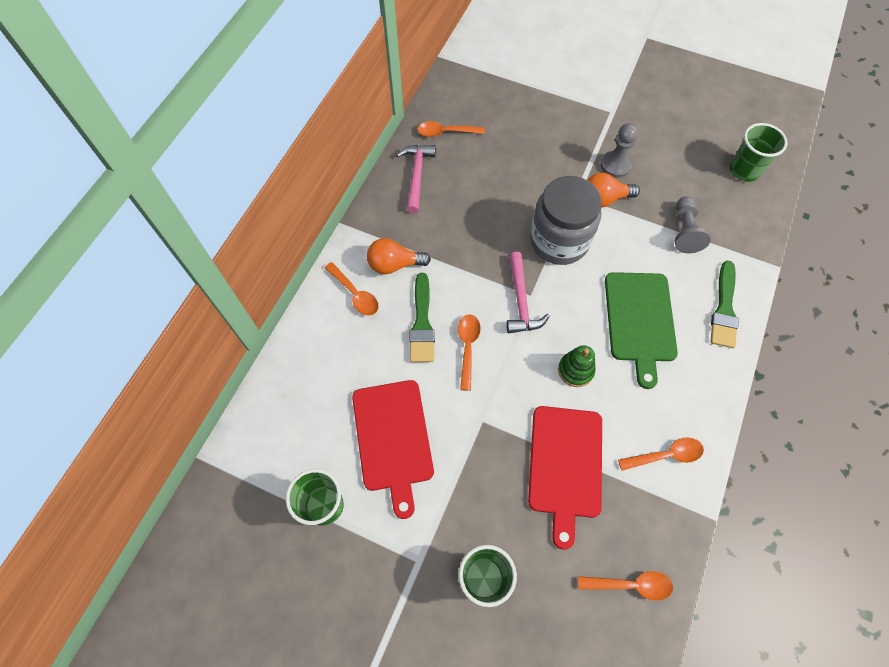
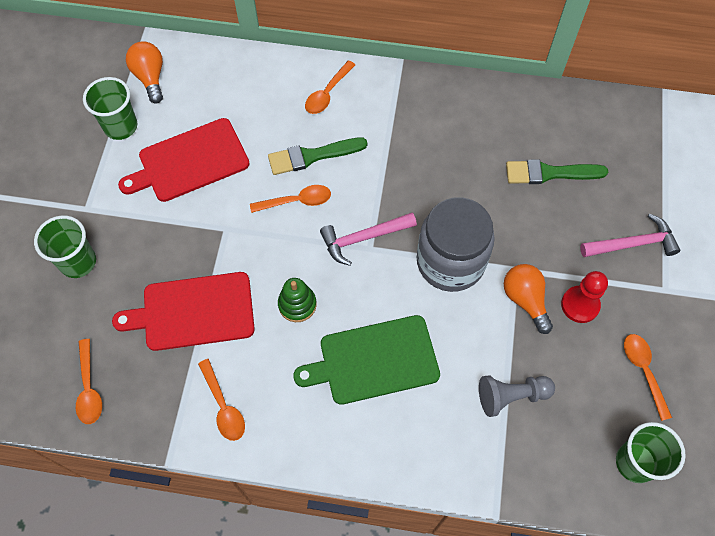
camera: 75 degrees right, 0 degrees up
(394, 264) = (370, 117): orange light bulb -> orange light bulb (150, 77)
(416, 176) = (485, 109): pink hammer -> pink hammer (632, 244)
(446, 132) = (554, 122): orange spoon -> orange spoon (643, 371)
(615, 165) = (580, 305): grey pawn -> red pawn
(724, 309) = (416, 453): green brush -> green brush (549, 173)

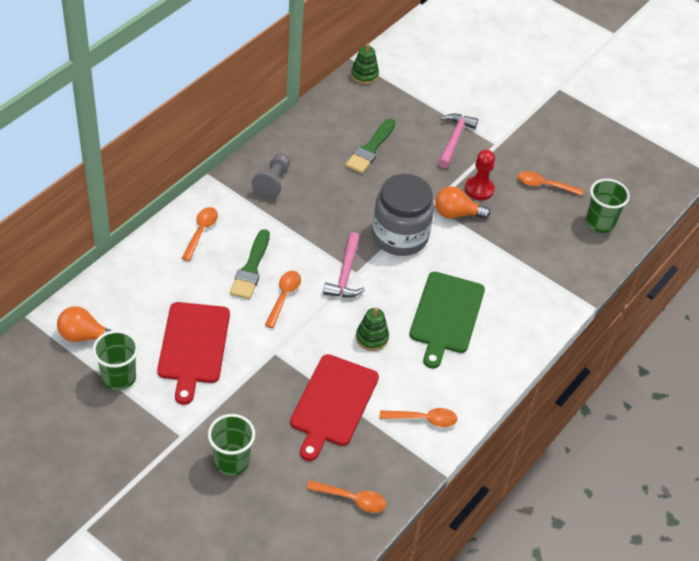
camera: 65 degrees left, 15 degrees down
(327, 93) = (201, 232): orange spoon -> orange spoon turned 135 degrees counterclockwise
(511, 396) = (519, 257): grey pawn -> grey pawn (273, 182)
(650, 113) = (364, 75): none -> green stacking toy

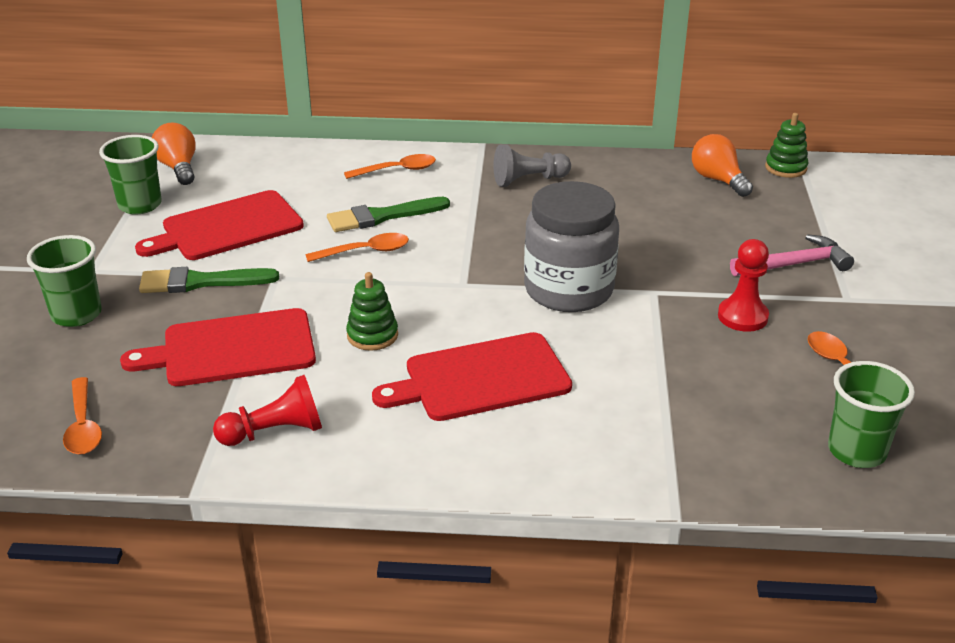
camera: 60 degrees right, 15 degrees down
(345, 274) = (454, 276): pink hammer -> none
(370, 149) = (677, 216): green brush -> green brush (201, 282)
(423, 419) = (275, 432): orange spoon -> red pawn
(446, 315) = (481, 378): green cutting board -> red cutting board
(456, 214) = (671, 316): orange light bulb -> orange light bulb (718, 180)

